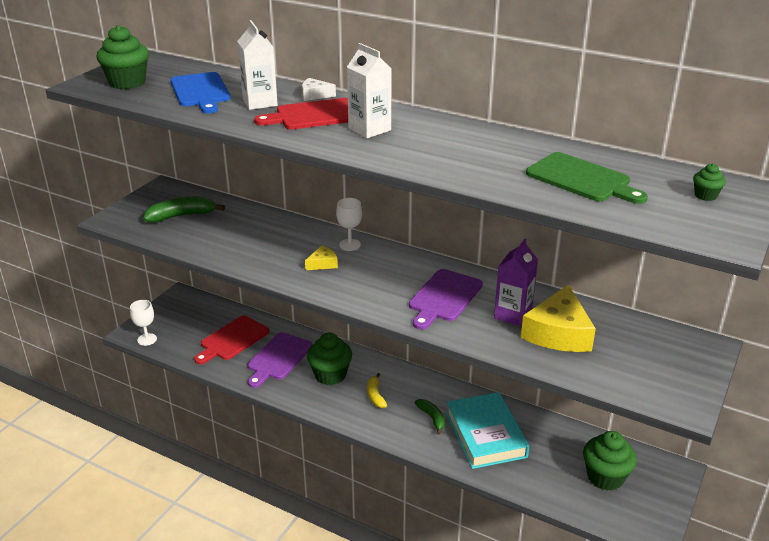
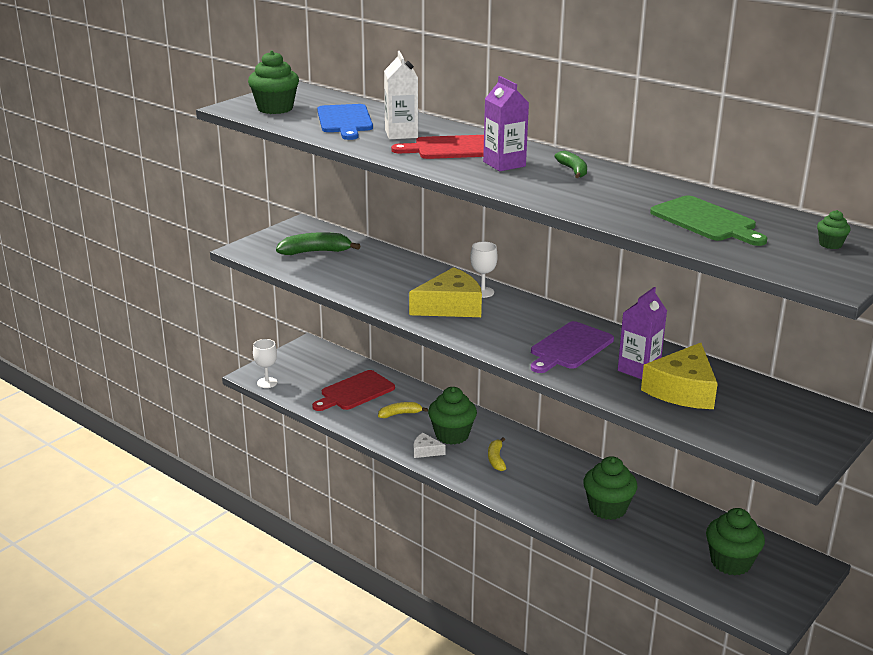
camera: 10 degrees right, 5 degrees down
(278, 358) = (400, 414): purple cutting board -> yellow banana
(314, 95) = (457, 131): white cheese -> white cheese (425, 451)
(323, 263) = (450, 306): yellow cheese -> yellow cheese, size x2.11
(369, 129) = (504, 164): white carton -> purple carton
(432, 418) = (552, 486): green banana -> green banana (573, 170)
(485, 435) = (607, 508): turquoise book -> green cupcake

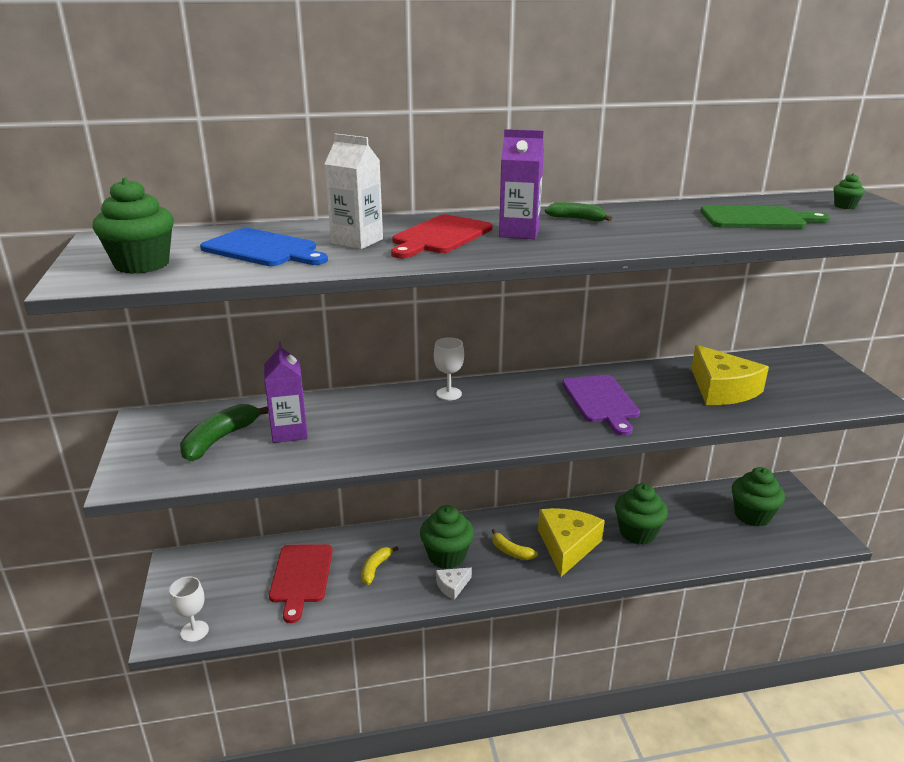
camera: 50 degrees left, 0 degrees up
(450, 306) = (452, 420): yellow cheese -> yellow cheese (567, 546)
(638, 369) = (670, 391): purple carton -> purple carton (289, 432)

